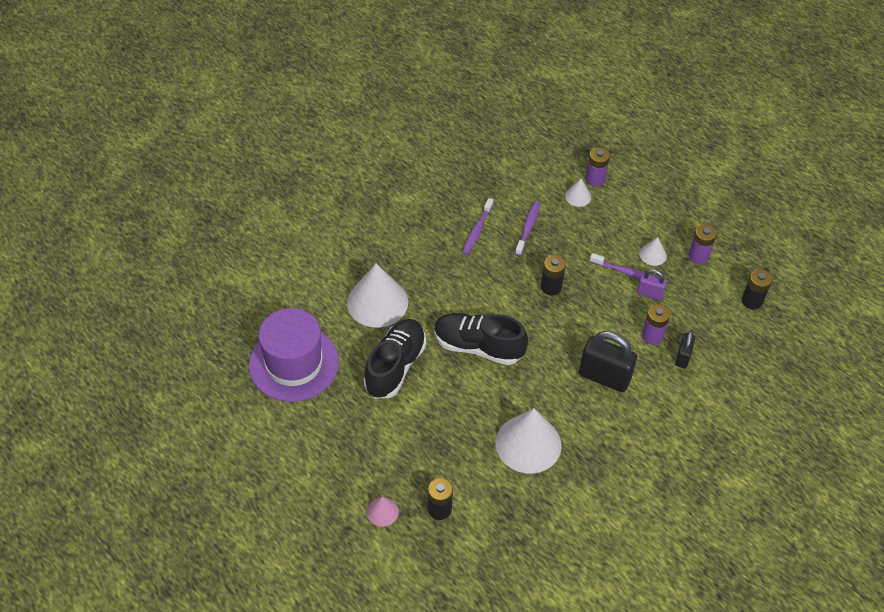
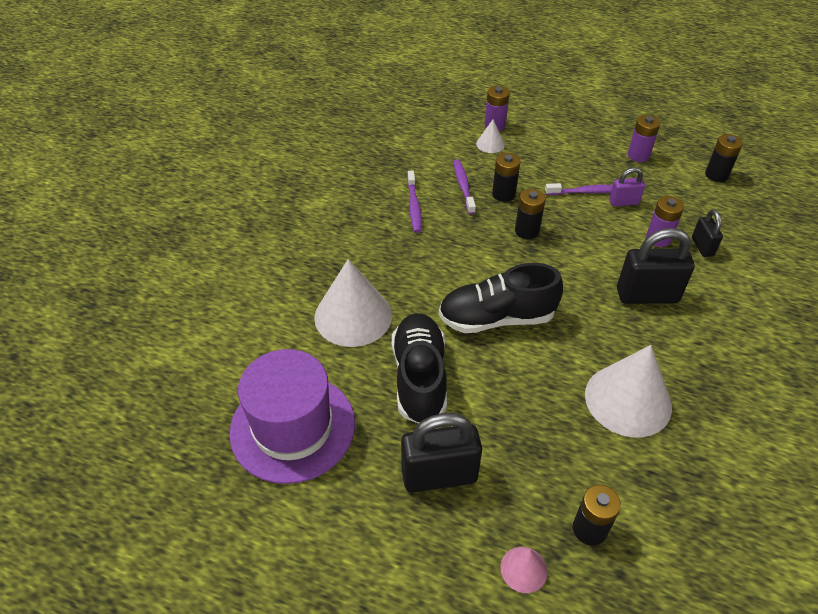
camera: 25 degrees left, 5 degrees down
(367, 435) = (439, 475): none -> black padlock
(555, 248) = (503, 194): none -> black battery
(653, 255) = (598, 168): white cone -> none

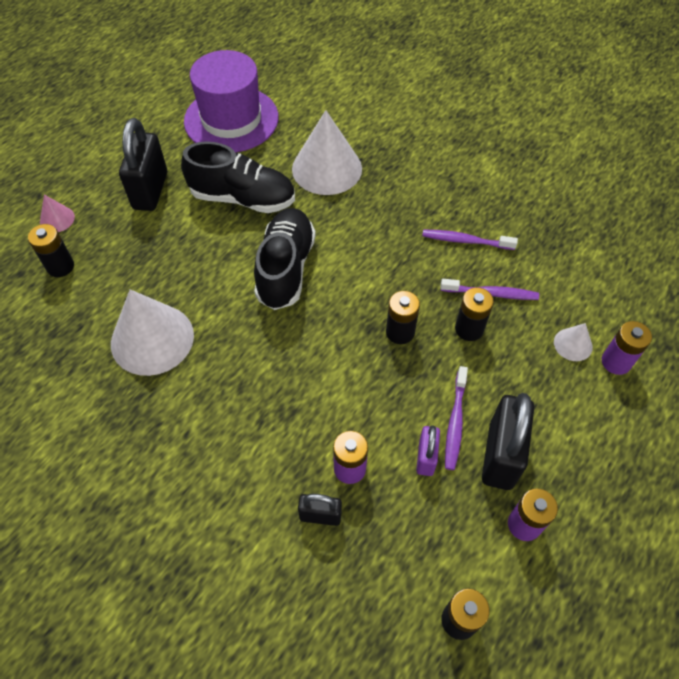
camera: 105 degrees right, 10 degrees up
(647, 295) = (266, 413): black padlock -> black padlock (500, 455)

